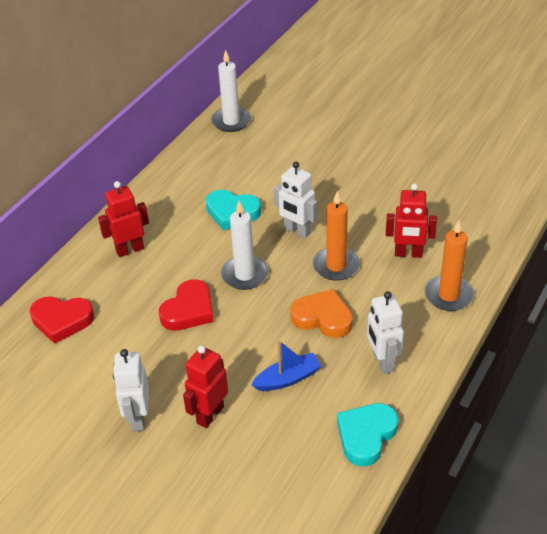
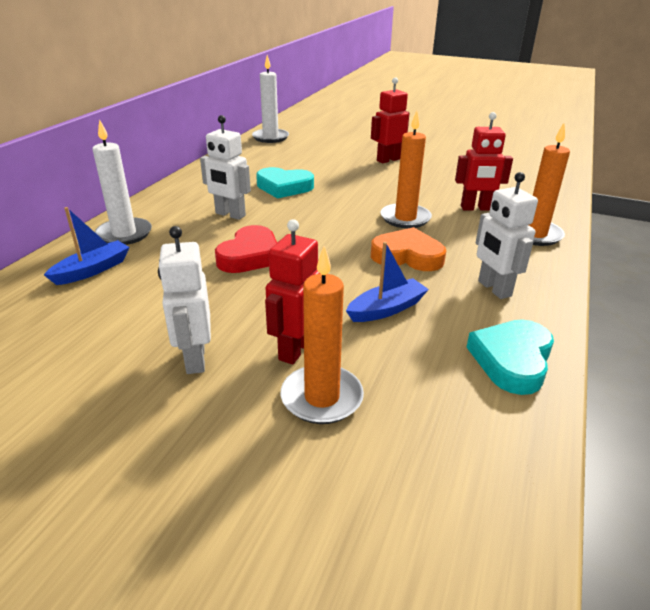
camera: 10 degrees left, 10 degrees down
(62, 321) = (92, 270): red heart -> blue boat
(130, 250) = (176, 214): red robot -> red robot (388, 160)
(221, 458) = (322, 397): none -> orange candle
(245, 275) = (308, 227): white candle -> white candle (124, 234)
(297, 231) = (355, 197): white robot -> white robot (230, 215)

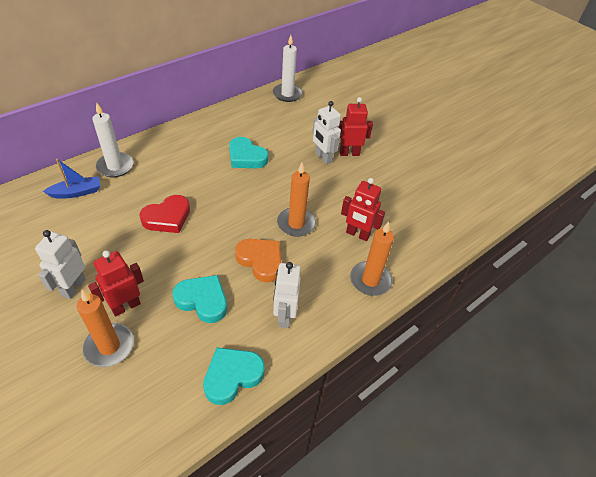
camera: 25 degrees right, 15 degrees up
(230, 215) = (188, 172): white robot -> white robot (323, 158)
(387, 309) = (203, 300): blue boat -> turquoise heart

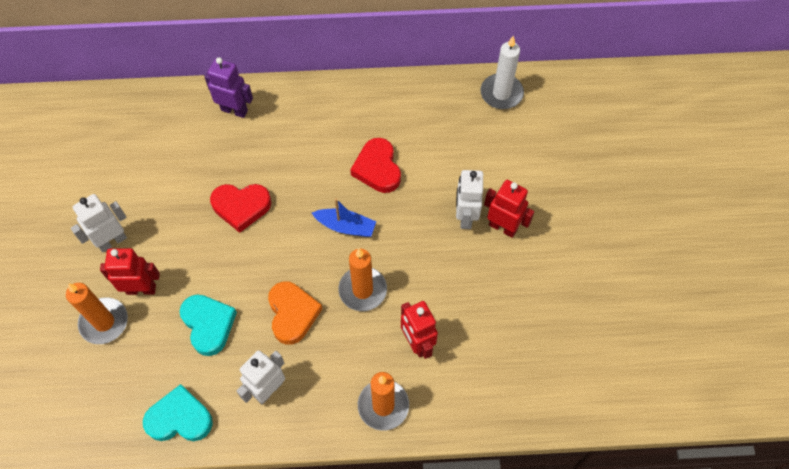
camera: 40 degrees right, 15 degrees up
(76, 192) = (179, 126): blue boat -> blue boat (346, 226)
(115, 166) = (234, 110): white candle -> purple robot
(246, 157) = (377, 168): turquoise heart -> red heart

